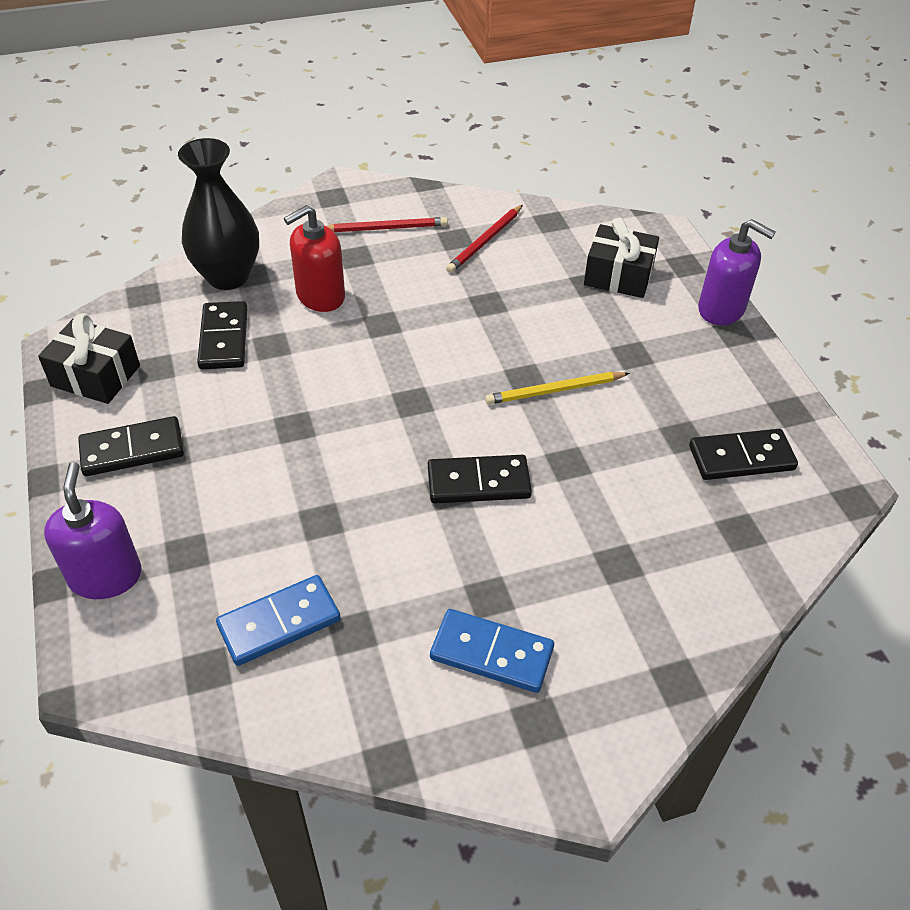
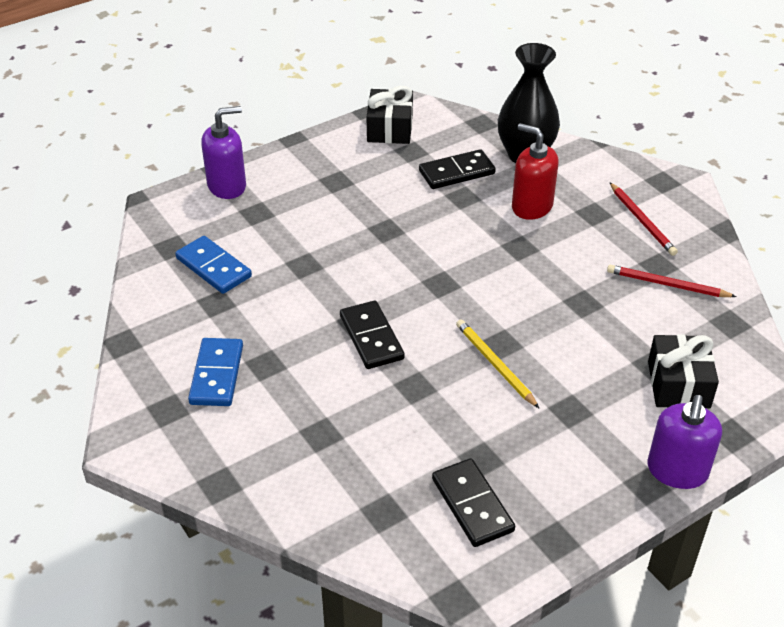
camera: 75 degrees right, 5 degrees down
(132, 449) = (332, 164): black domino -> none

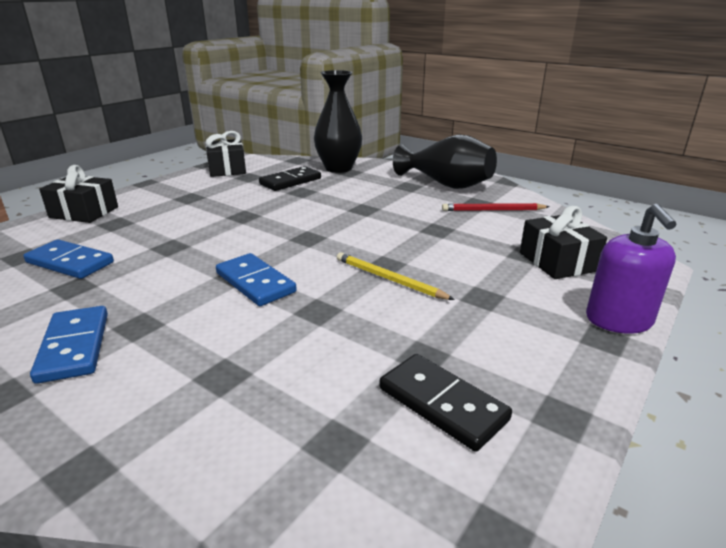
camera: 20 degrees left, 15 degrees down
(227, 186) = (84, 212): purple soap dispenser -> black gift
(371, 337) = (255, 283): black domino -> blue domino
(531, 206) = (359, 189): red soap dispenser -> none
(642, 221) = (446, 185): red pencil -> black vase

